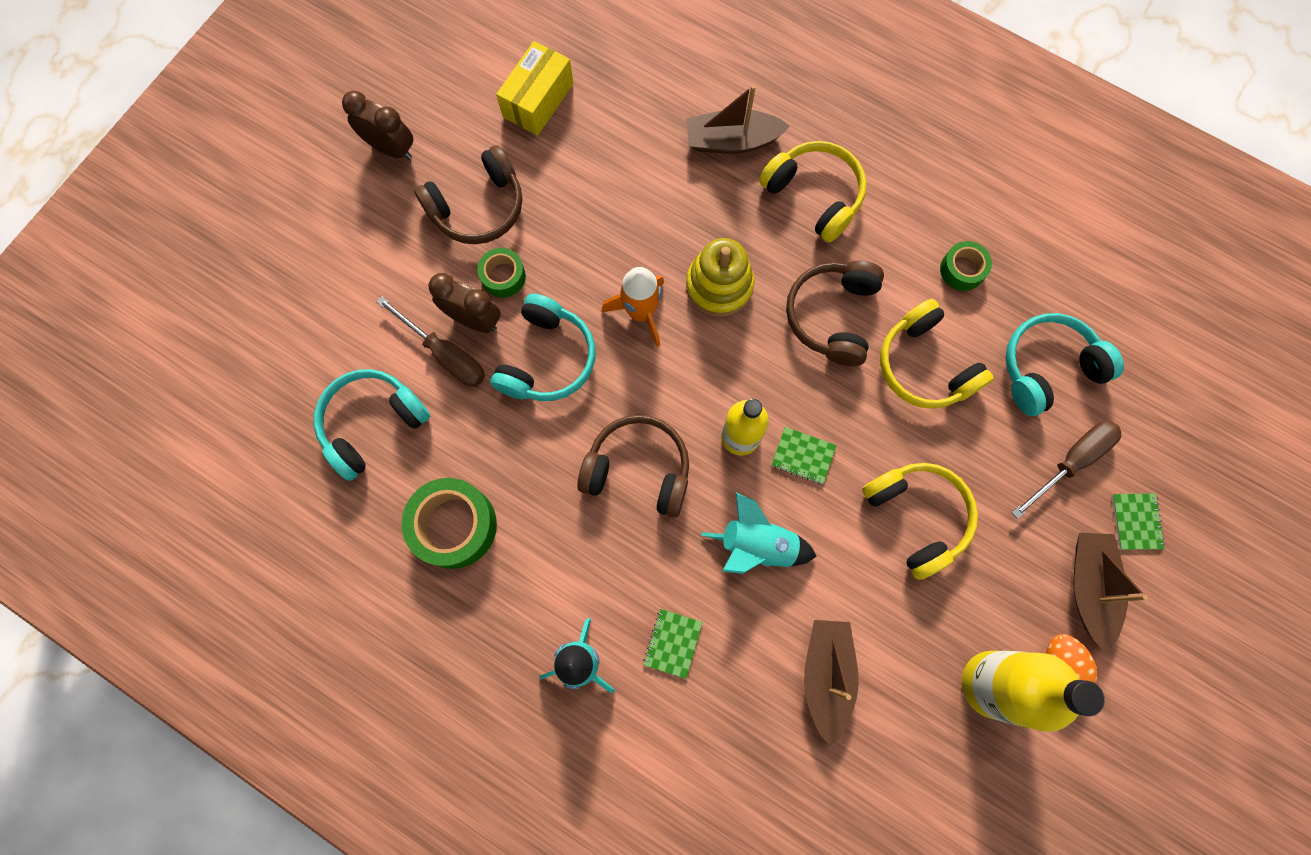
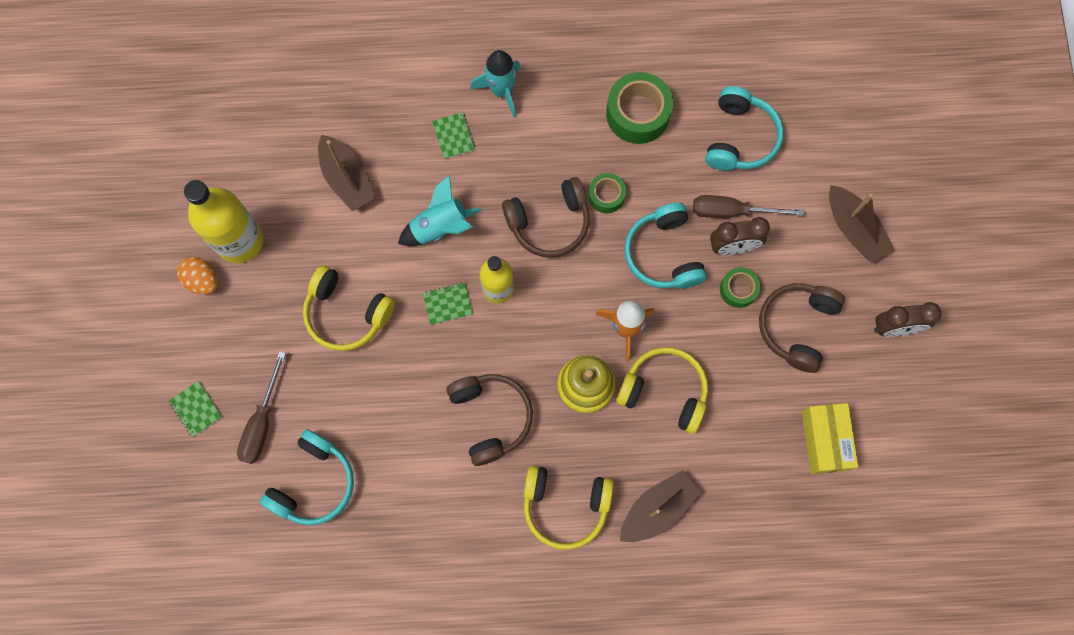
camera: 145 degrees right, 0 degrees up
(925, 365) = (403, 425): yellow headphones -> yellow headphones (664, 391)
(962, 270) = (419, 520): green tape -> green tape (606, 196)
(1089, 587) = (207, 342): brown boat -> brown boat (853, 229)

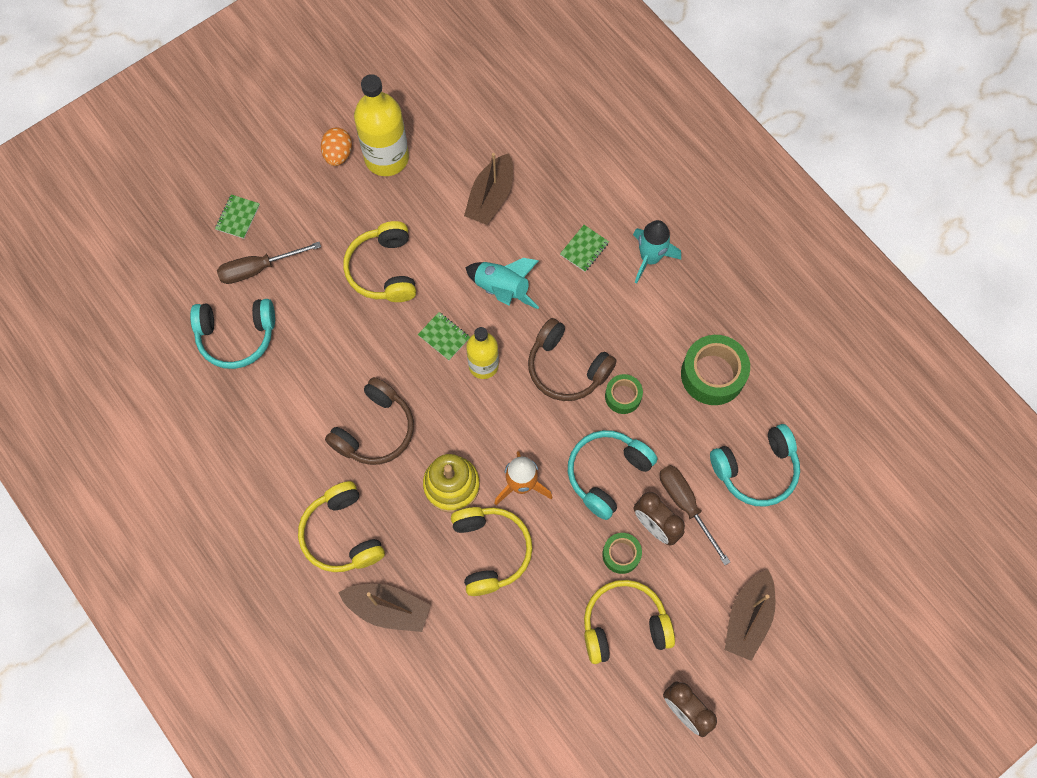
camera: 55 degrees right, 5 degrees down
(797, 327) = (624, 625): brown headphones -> yellow headphones
(824, 441) = (540, 712): yellow box -> none

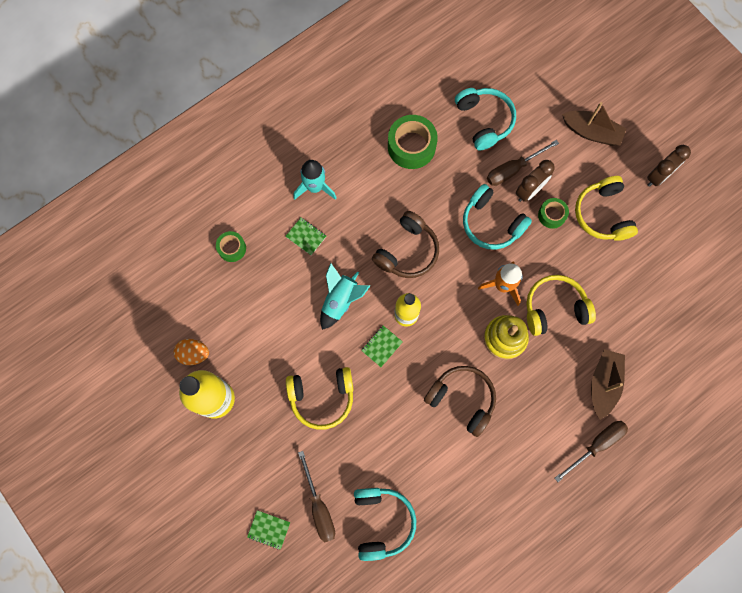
camera: 90 degrees left, 5 degrees up
(310, 594) = (596, 445): none -> brown screwdriver
(338, 154) = (210, 442): orange egg -> orange egg (194, 354)
(342, 534) = (548, 422): yellow headphones -> none
(490, 197) = (257, 310): brown boat -> none
(623, 396) = (430, 210): green tape -> green tape (232, 248)

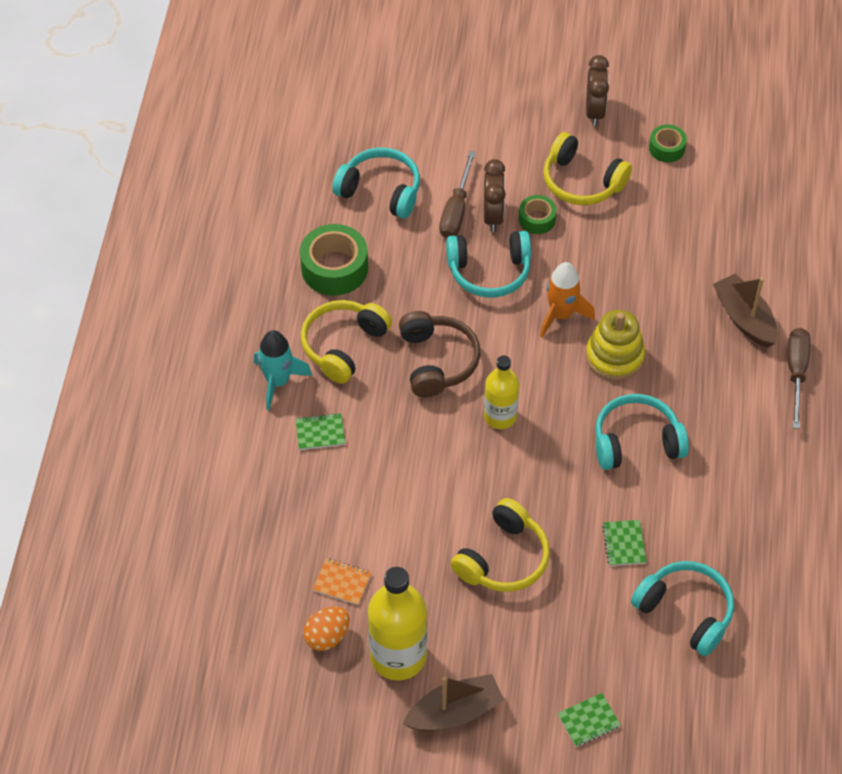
camera: 45 degrees left, 20 degrees down
(231, 331) = (342, 582): none -> orange notebook
(232, 248) = (254, 507): green tape -> green tape (666, 148)
(319, 507) = (613, 655): brown screwdriver -> none
(340, 300) = (421, 459): turquoise rocket -> none
(381, 346) = (508, 463): green notebook -> green notebook (624, 544)
(462, 399) = (636, 442): brown headphones -> turquoise headphones
(554, 308) = (630, 294): yellow headphones -> yellow headphones (343, 346)
(591, 132) = (493, 122): brown boat -> brown boat (455, 712)

